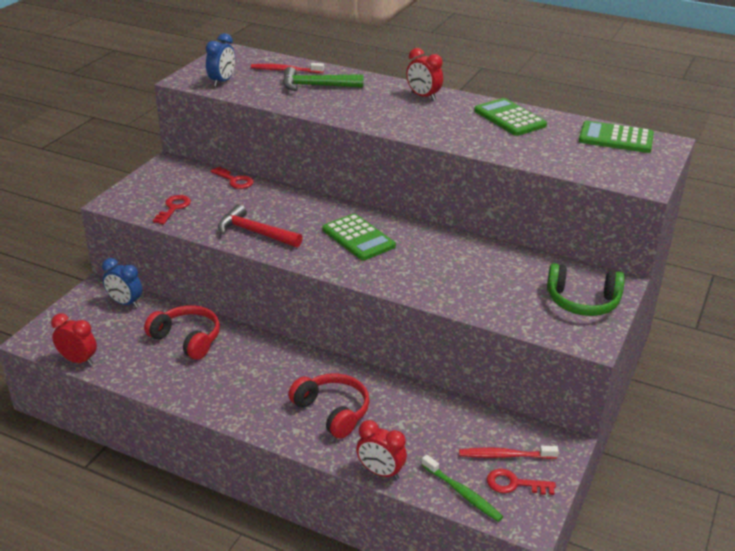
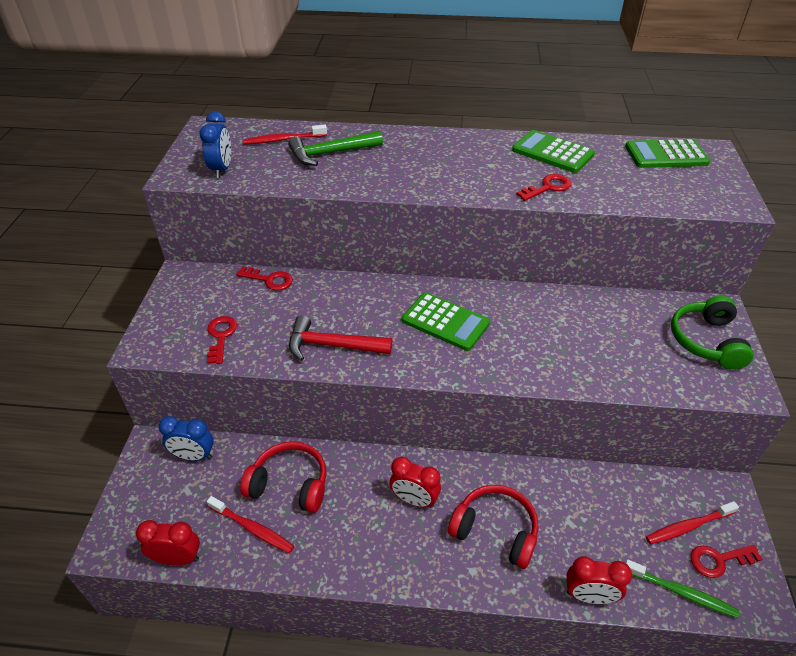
camera: 20 degrees left, 10 degrees up
(142, 358) = (252, 528): none -> red toothbrush
(423, 96) = (450, 144): red clock -> red clock (414, 500)
(480, 141) = (548, 187): none -> red key
(582, 302) = (706, 341): green headphones -> green headphones turned 105 degrees clockwise

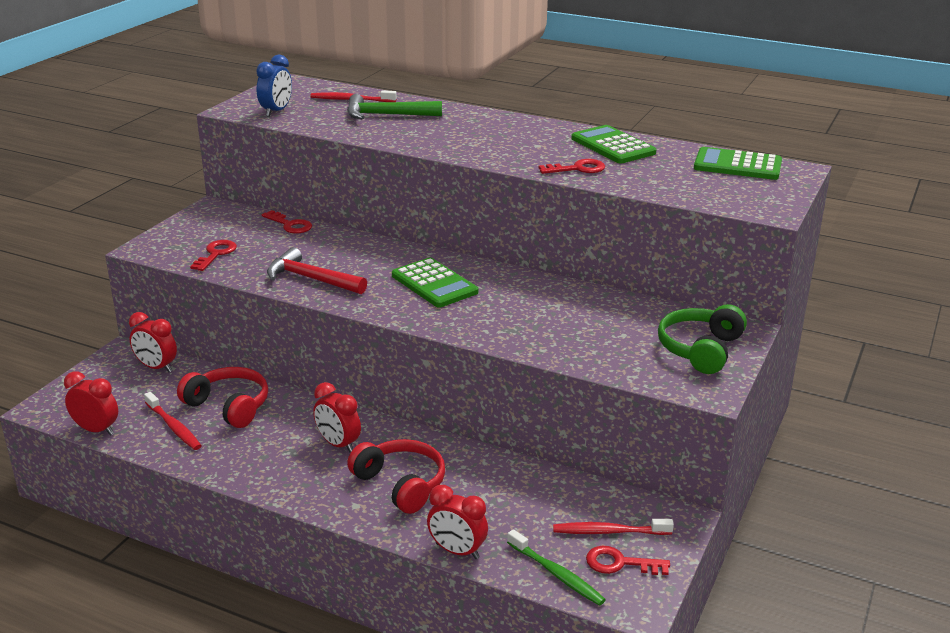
camera: 20 degrees right, 15 degrees down
(194, 456) = (156, 367): blue clock -> red clock

